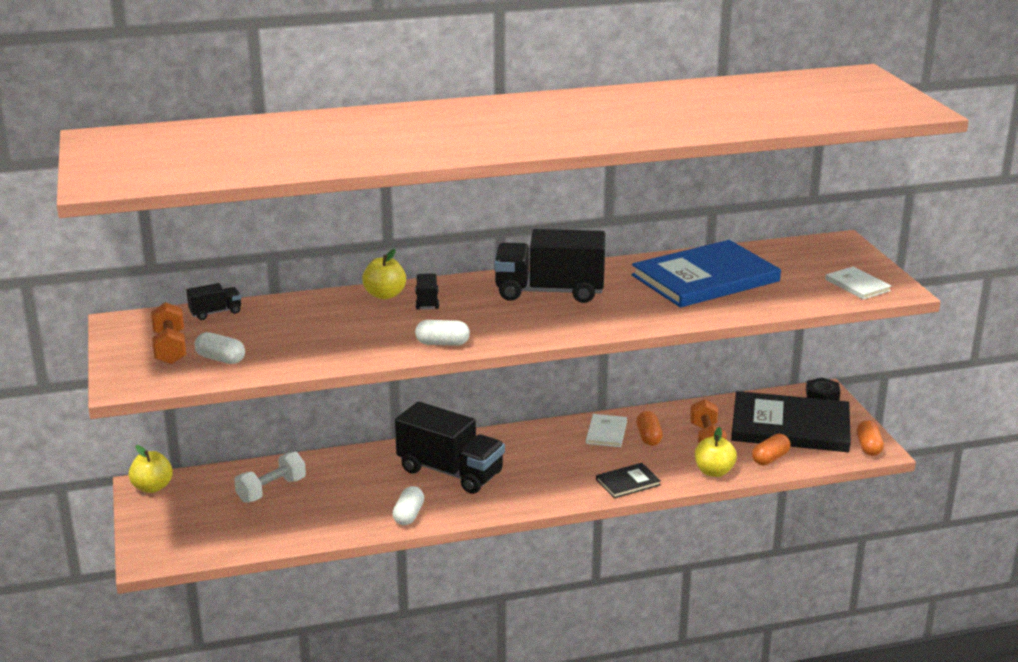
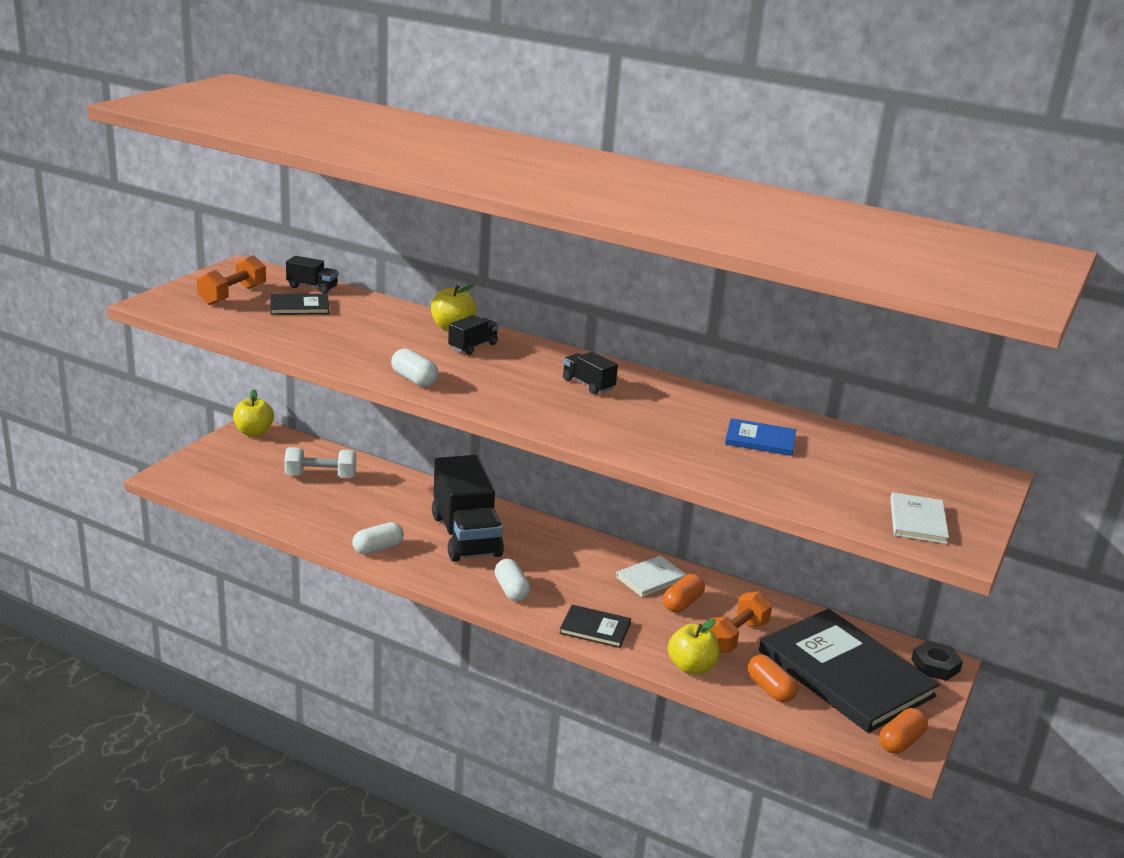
camera: 40 degrees right, 0 degrees up
(220, 359) = (245, 316): white capsule -> white capsule (511, 590)
(242, 332) = (299, 306): none -> black book
(549, 292) = (588, 384): black truck -> black truck, size x0.45
(705, 278) = (760, 439): blue book -> blue book, size x0.44
(770, 458) = (770, 689): orange capsule -> orange capsule turned 60 degrees clockwise

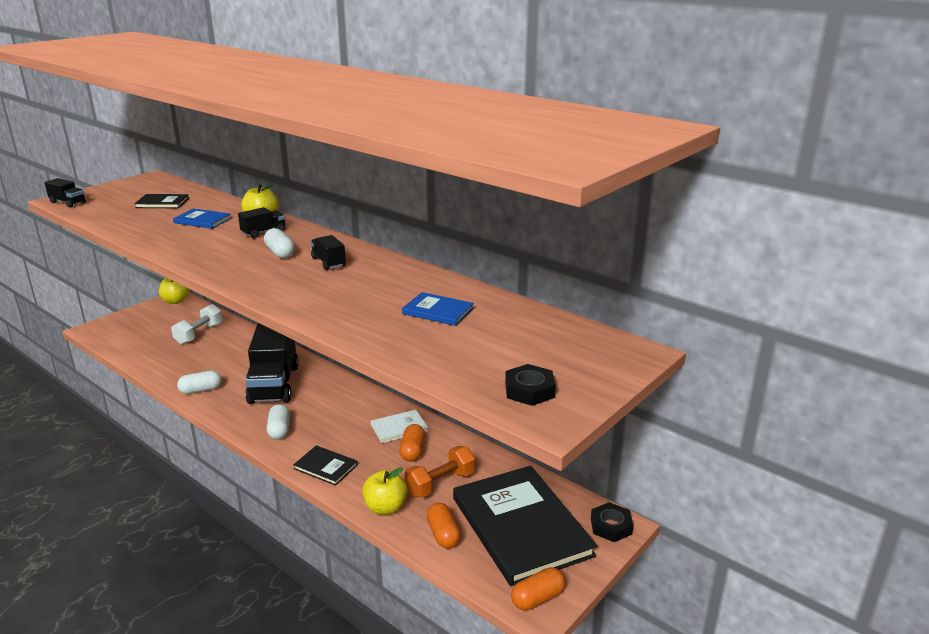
camera: 15 degrees right, 0 degrees up
(232, 295) = (123, 195): orange dumbbell -> none
(312, 287) = (186, 190): black truck -> black truck (68, 203)
(320, 476) = (199, 334): white dumbbell -> white dumbbell turned 75 degrees counterclockwise
(379, 331) = (202, 220): none -> blue book
(414, 379) = (191, 255): white capsule -> white capsule (280, 253)
(682, 603) = (412, 451): orange capsule -> orange capsule turned 45 degrees counterclockwise
(918, 520) = (529, 390): white book -> black nut

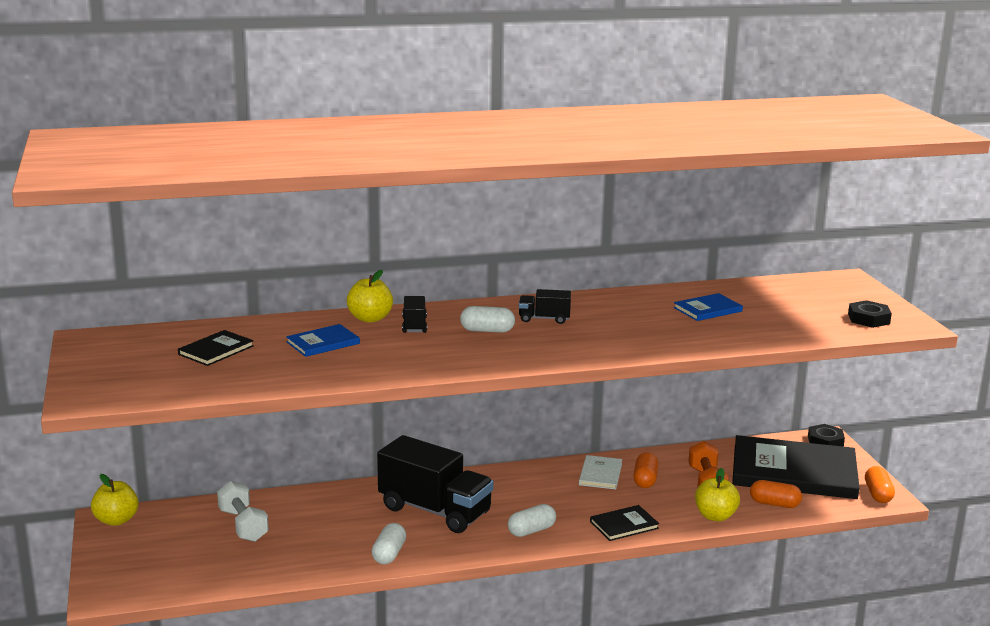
camera: 55 degrees left, 5 degrees down
(68, 203) = (106, 397): black truck -> none
(279, 430) = (531, 530): white capsule -> white capsule turned 60 degrees counterclockwise
(412, 451) = (645, 480): orange capsule -> orange capsule turned 60 degrees clockwise

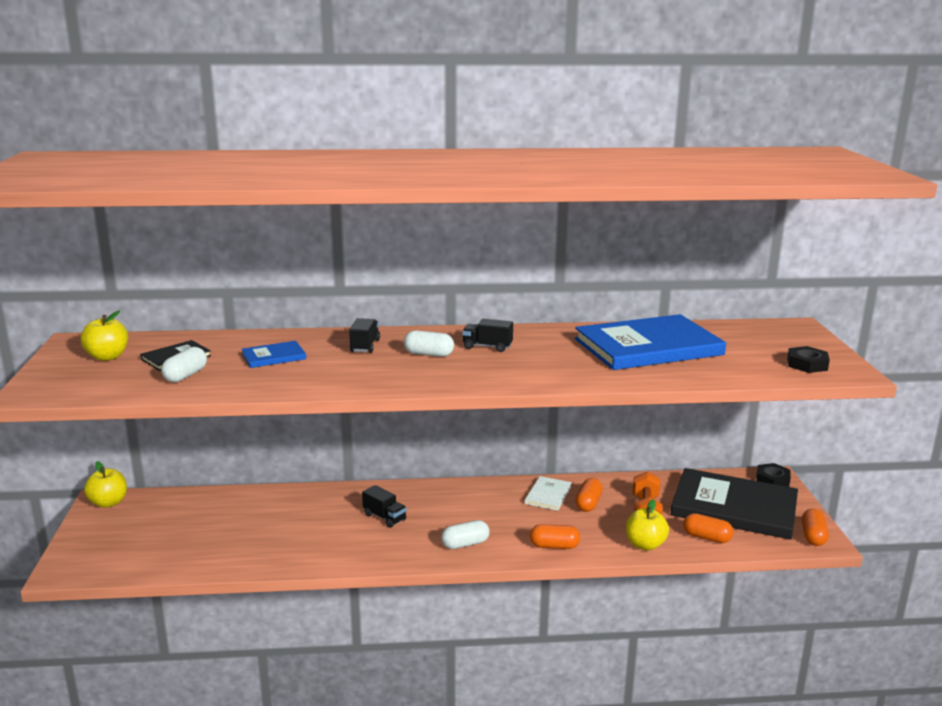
camera: 10 degrees right, 0 degrees up
(243, 525) = (212, 517): white dumbbell -> none
(370, 318) = (329, 337): yellow apple -> yellow apple (107, 357)
(389, 554) = (327, 555): white capsule -> white capsule (185, 375)
(435, 511) = (384, 517): black truck -> black truck, size x0.45
(624, 525) = (554, 546): black book -> orange capsule
(707, 309) = (648, 347): blue book -> blue book, size x2.27

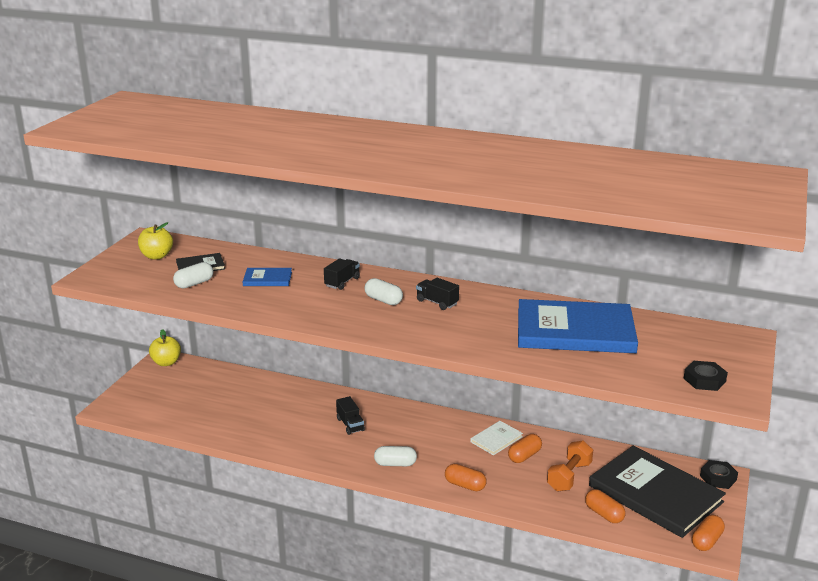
camera: 25 degrees right, 5 degrees up
(645, 545) = (543, 505): yellow apple -> none

